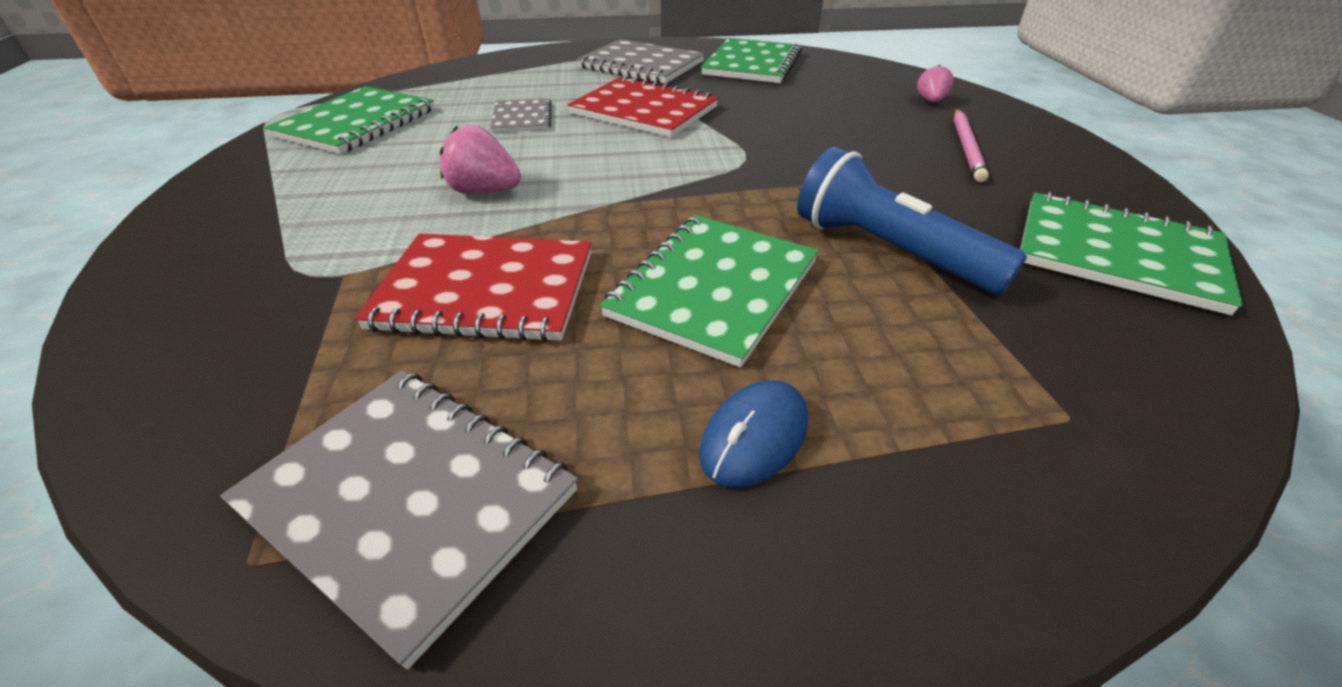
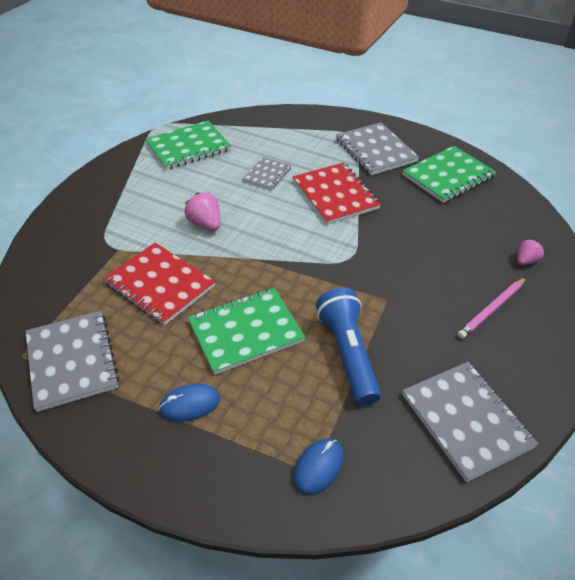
camera: 35 degrees right, 5 degrees up
(1066, 407) = (318, 467): none -> blue mouse
(1117, 254) = (466, 420): green notebook -> grey notebook

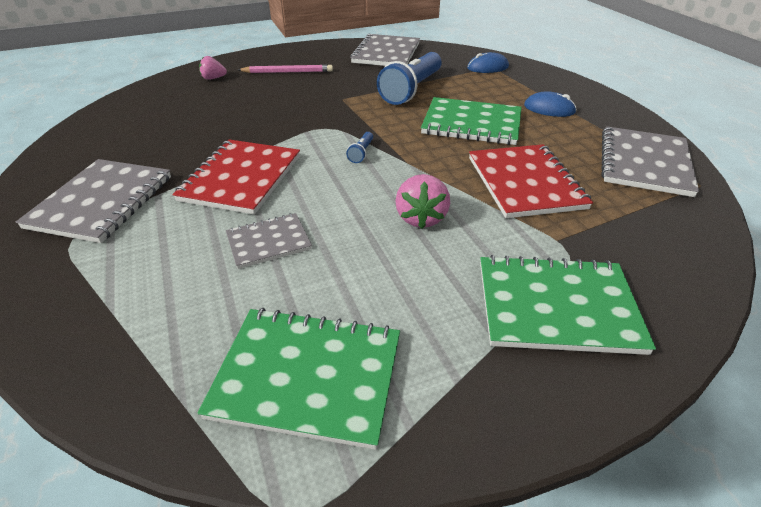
camera: 140 degrees left, 5 degrees down
(293, 250) = (361, 153): none -> blue flashlight
(448, 176) = (115, 142): green notebook -> green notebook (557, 306)

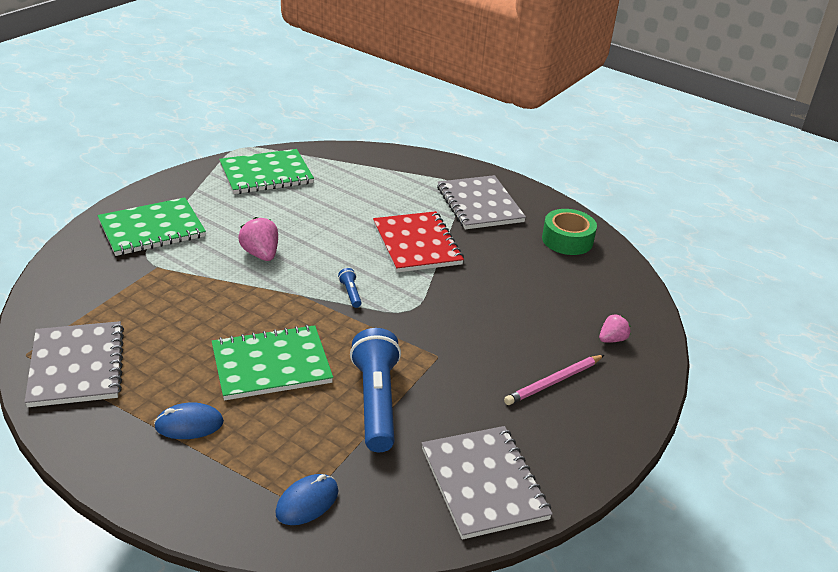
camera: 145 degrees right, 5 degrees down
(101, 140) = (567, 240): none -> green tape
(268, 242) = (346, 214): grey notebook -> none
(525, 183) = (192, 307): red notebook -> none

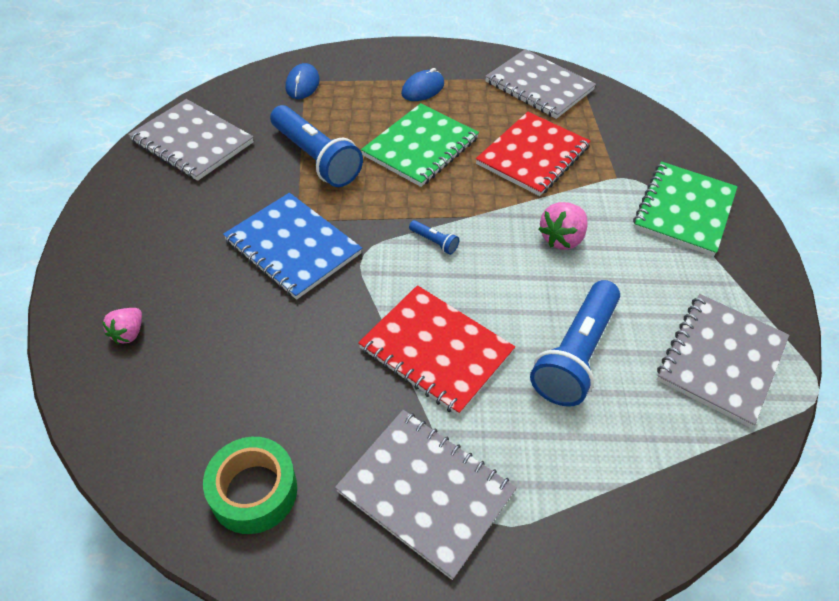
camera: 145 degrees right, 15 degrees up
(191, 311) = (532, 155): none -> red notebook
(261, 254) = (561, 239): pink strawberry -> pink strawberry turned 105 degrees clockwise
(266, 174) = (721, 360): green notebook -> grey notebook
(339, 208) = (575, 354): none -> blue flashlight
(458, 339) = (293, 247): none -> blue notebook
(554, 382) = (174, 248): pink pencil -> none

